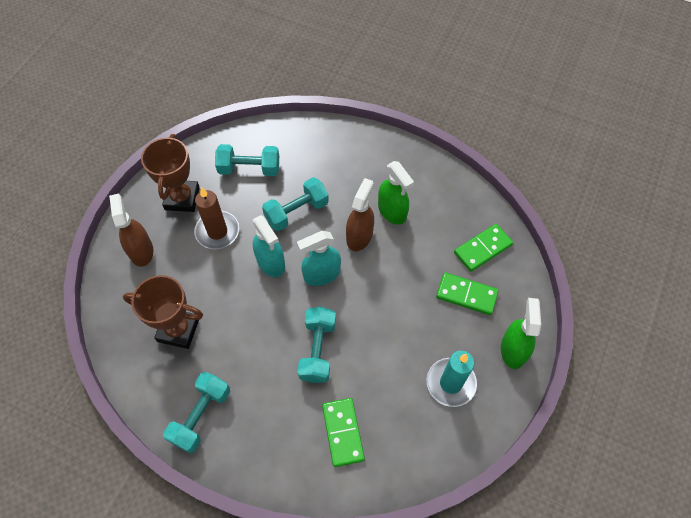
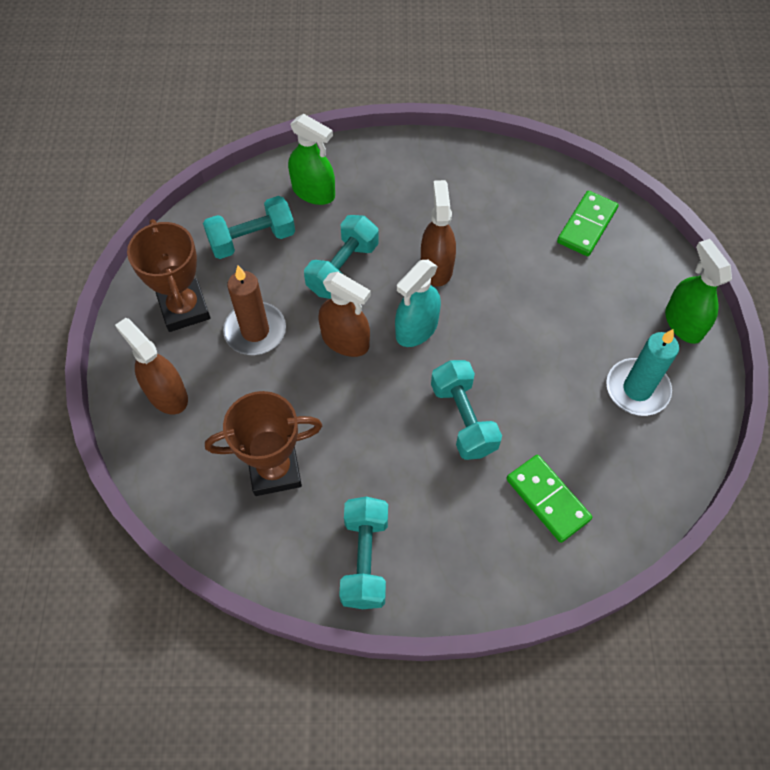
camera: 25 degrees left, 0 degrees up
(270, 262) = (345, 340): turquoise spray bottle -> brown spray bottle
(392, 211) = (458, 223): green spray bottle -> green spray bottle (313, 192)
(466, 295) = (598, 284): green domino -> none

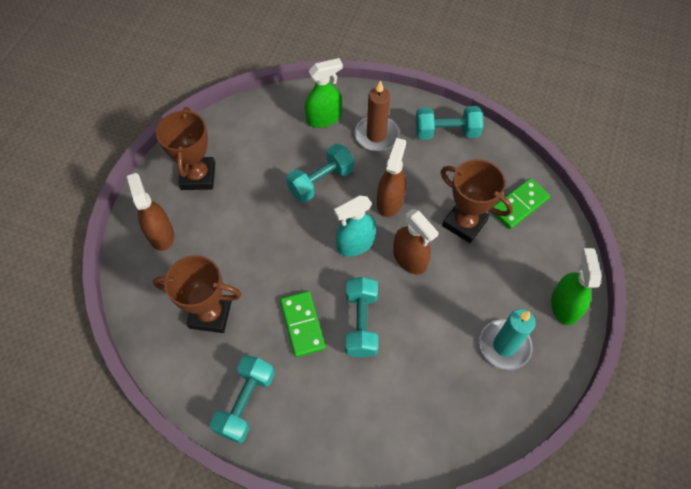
camera: 20 degrees right, 0 degrees up
(252, 240) = (266, 140): turquoise dumbbell -> turquoise dumbbell (446, 132)
(255, 331) = (240, 208): brown candle -> brown candle (376, 135)
(313, 192) = (324, 118): green spray bottle -> green spray bottle turned 75 degrees counterclockwise
(345, 340) = (300, 236): brown spray bottle -> brown spray bottle (410, 259)
(534, 265) = (464, 223): none -> brown trophy
(548, 499) = (398, 407): green domino -> green domino (302, 324)

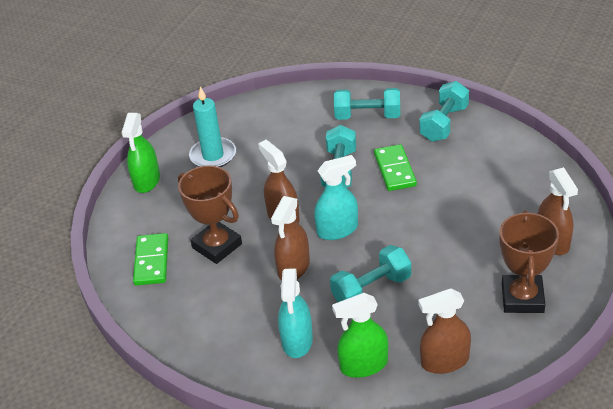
camera: 170 degrees left, 20 degrees down
(210, 314) = (484, 177): brown trophy -> none
(264, 123) = (444, 361): none -> brown spray bottle
(376, 135) = (297, 341): brown candle -> turquoise spray bottle
(446, 132) = (207, 342): turquoise dumbbell -> turquoise dumbbell (367, 116)
(519, 205) = (151, 261): green domino -> green domino turned 60 degrees counterclockwise

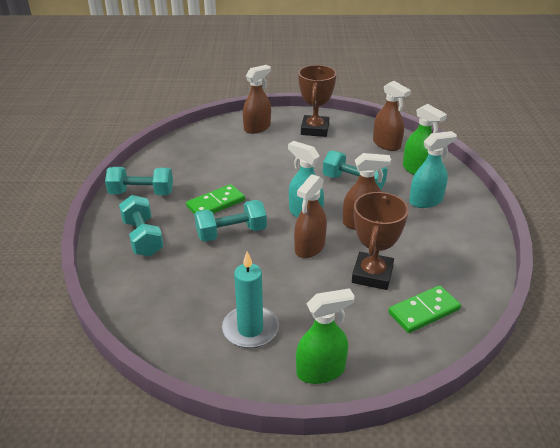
camera: 120 degrees left, 5 degrees down
(522, 298) = (315, 129): brown trophy -> brown trophy turned 60 degrees counterclockwise

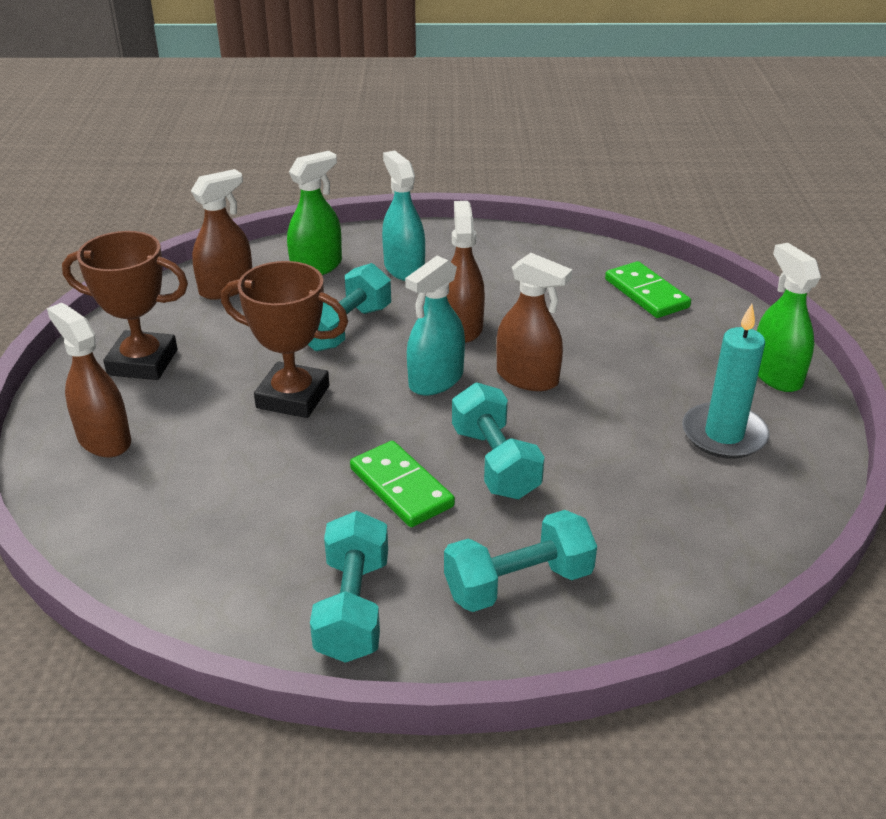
camera: 90 degrees left, 0 degrees up
(372, 275) = (583, 325): brown trophy -> brown trophy (293, 397)

